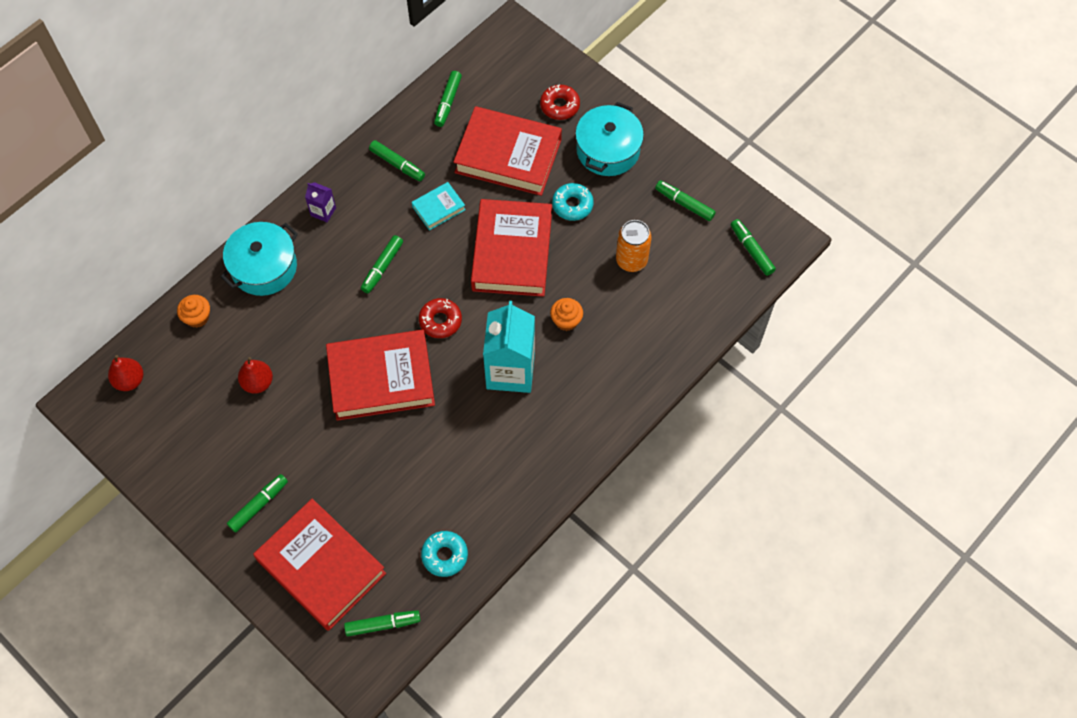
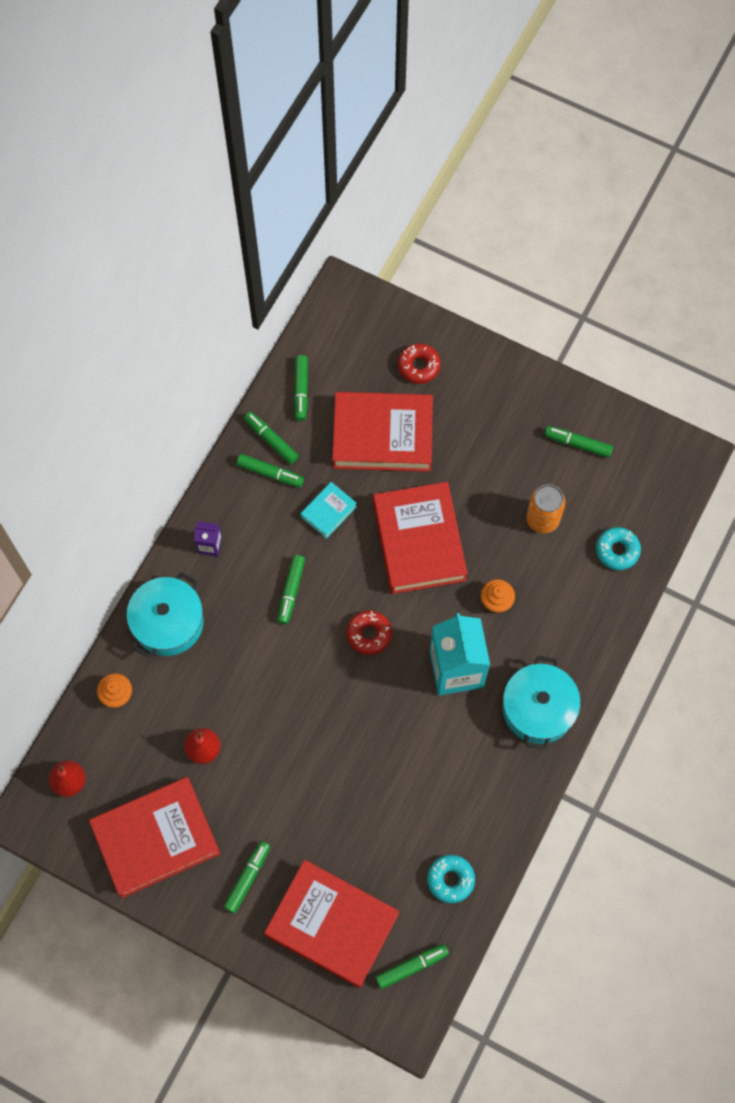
camera: 15 degrees left, 5 degrees up
(381, 379) = (328, 712): red book -> red book (156, 838)
(572, 205) = (465, 474): turquoise donut -> turquoise donut (617, 550)
(608, 150) = (483, 404): turquoise pot -> turquoise pot (538, 709)
(751, 250) = (659, 478): green marker -> green marker (271, 440)

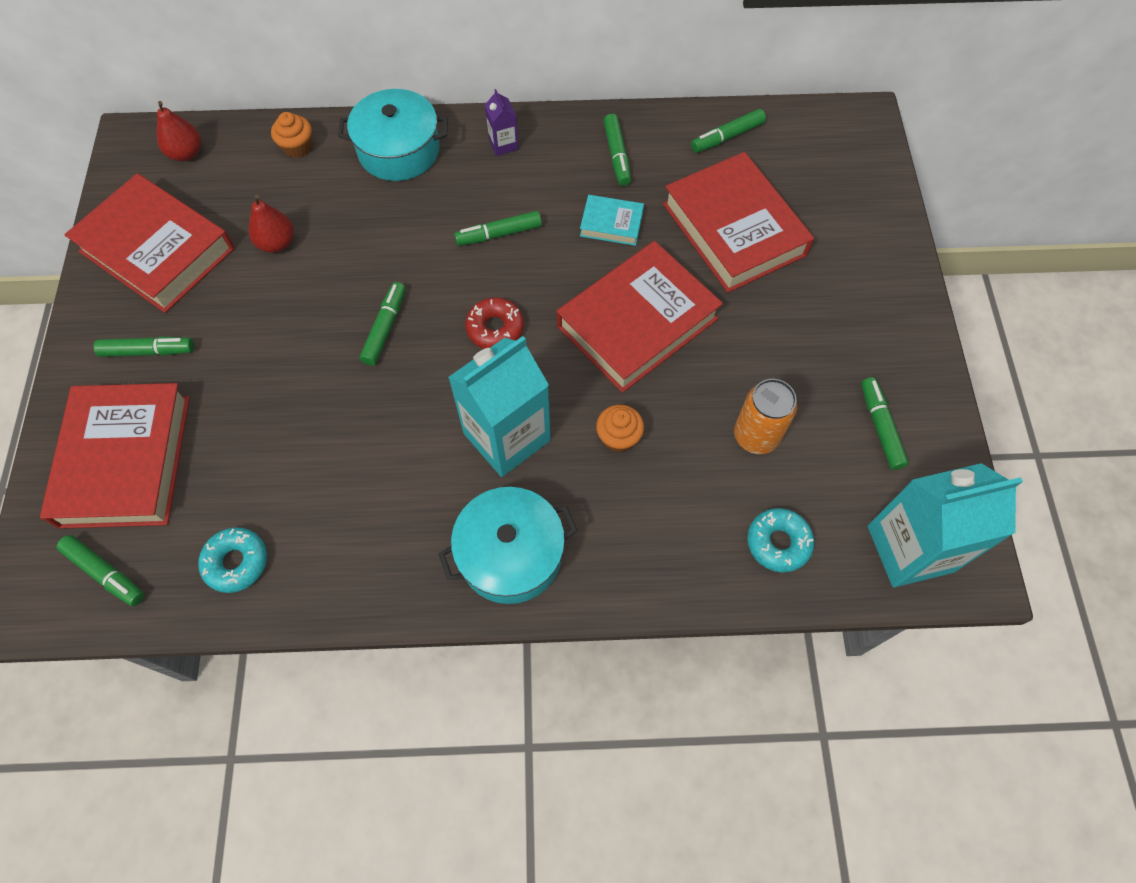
camera: 60 degrees right, 5 degrees down
(271, 440) = (653, 139): green marker -> green marker (385, 328)
(419, 366) = (840, 223): red donut -> none
(661, 480) = (910, 548): none -> turquoise carton

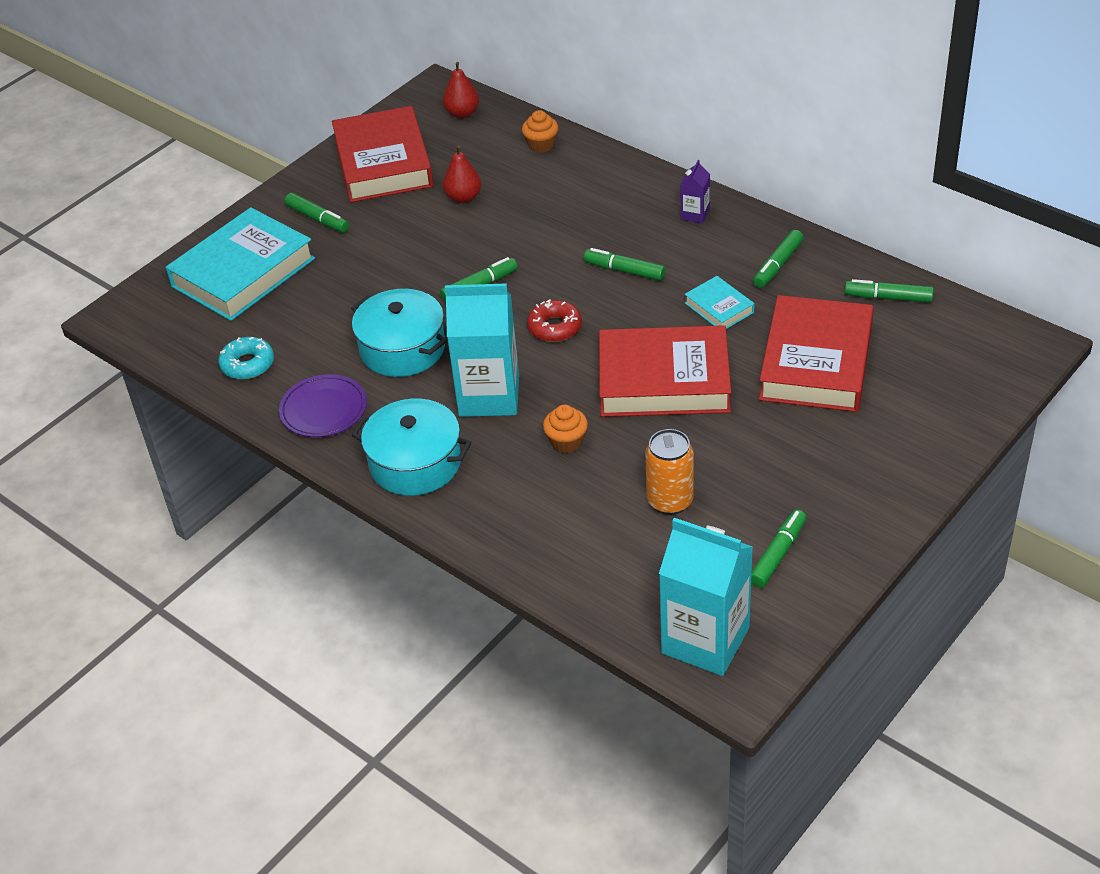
camera: 45 degrees right, 20 degrees down
(105, 573) = (172, 325): green marker -> none
(126, 460) = (243, 272): red book -> turquoise book
(366, 559) = (324, 410): none -> purple plate
(399, 150) = (611, 181): turquoise pot -> turquoise pot (402, 349)
(778, 543) = (607, 573): turquoise donut -> none

